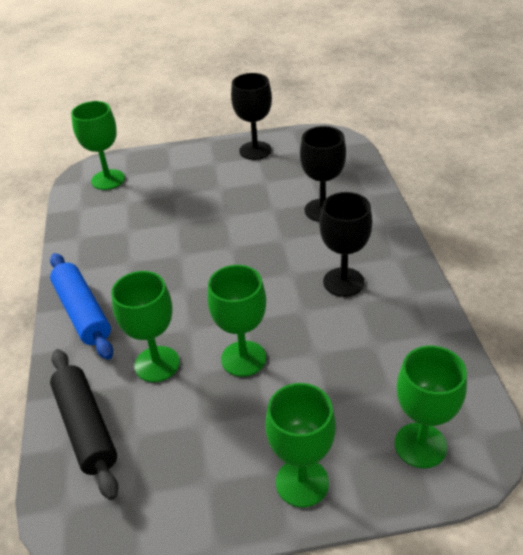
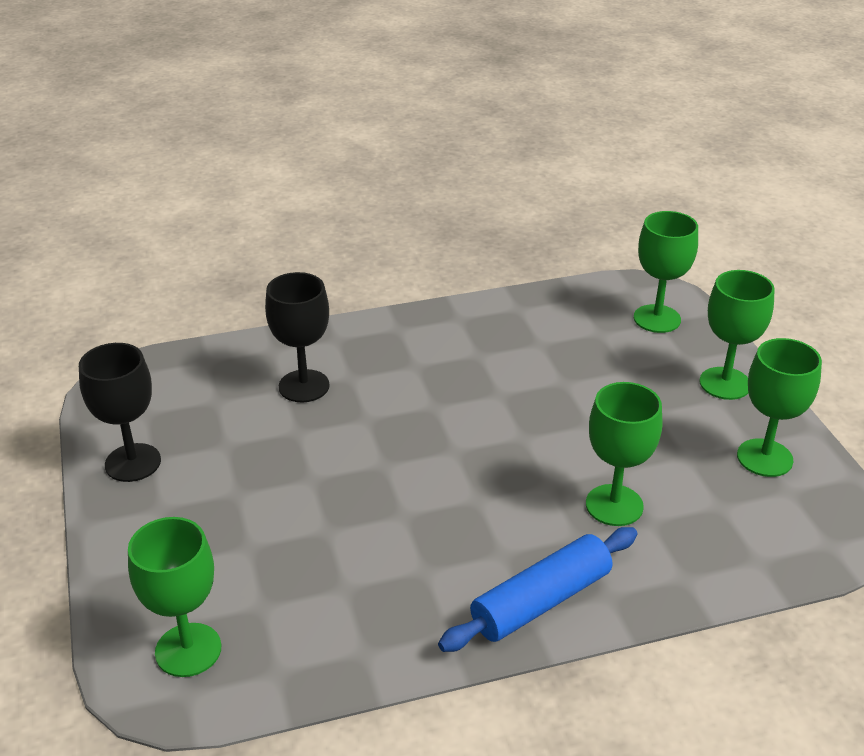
camera: 100 degrees left, 5 degrees down
(86, 427) = (727, 551): black rolling pin -> none
(243, 358) = (585, 434): green goblet -> green goblet (764, 458)
(343, 282) = (447, 365): black goblet -> none

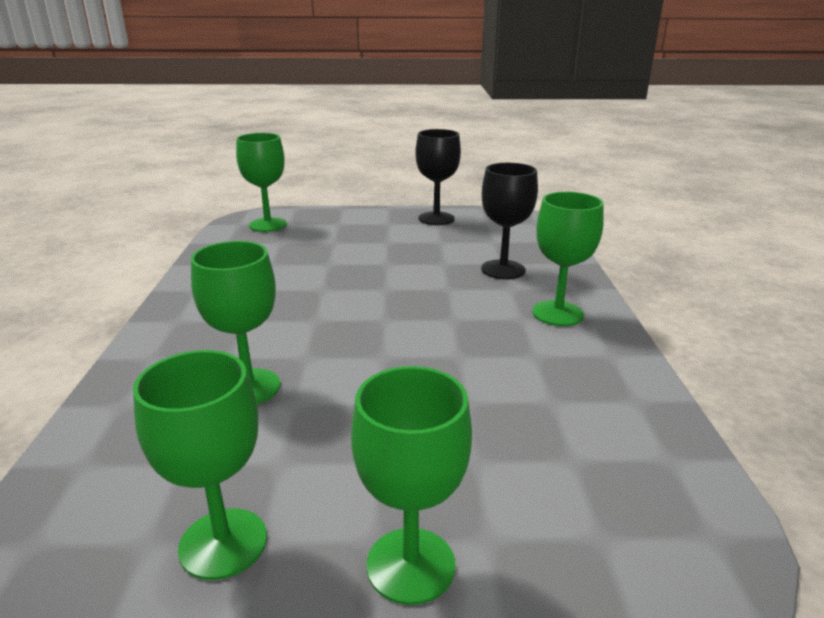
camera: 105 degrees right, 10 degrees down
(541, 601) = (181, 327): blue rolling pin -> none
(657, 319) = (614, 538): green goblet -> green goblet (557, 313)

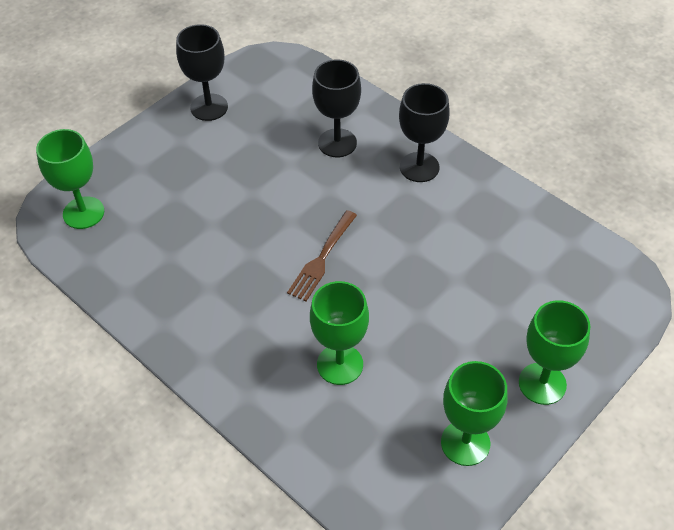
camera: 45 degrees left, 25 degrees up
(368, 319) = (322, 258): none -> brown fork
(557, 313) = (419, 167): green goblet -> black goblet

